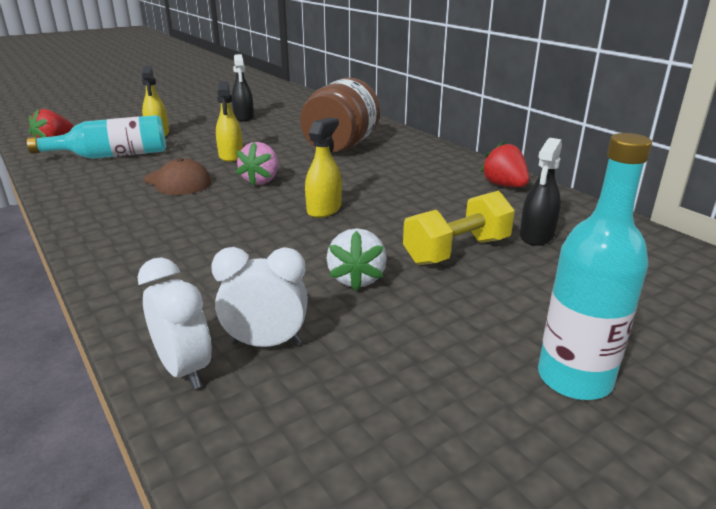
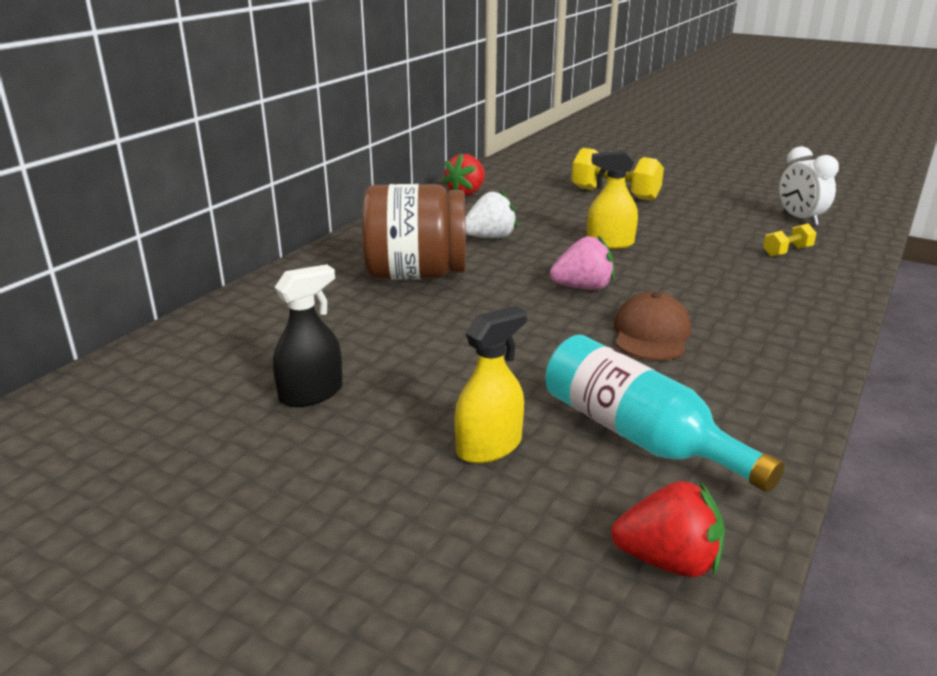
camera: 115 degrees left, 0 degrees up
(184, 369) = (855, 230): white clock -> none
(203, 283) = (787, 252): none -> yellow dumbbell
(231, 156) = (526, 332): yellow spray bottle -> none
(356, 279) = (698, 212): white strawberry -> white strawberry (490, 237)
(536, 236) = (557, 178): black spray bottle -> none
(574, 378) = (703, 164): turquoise bottle -> none

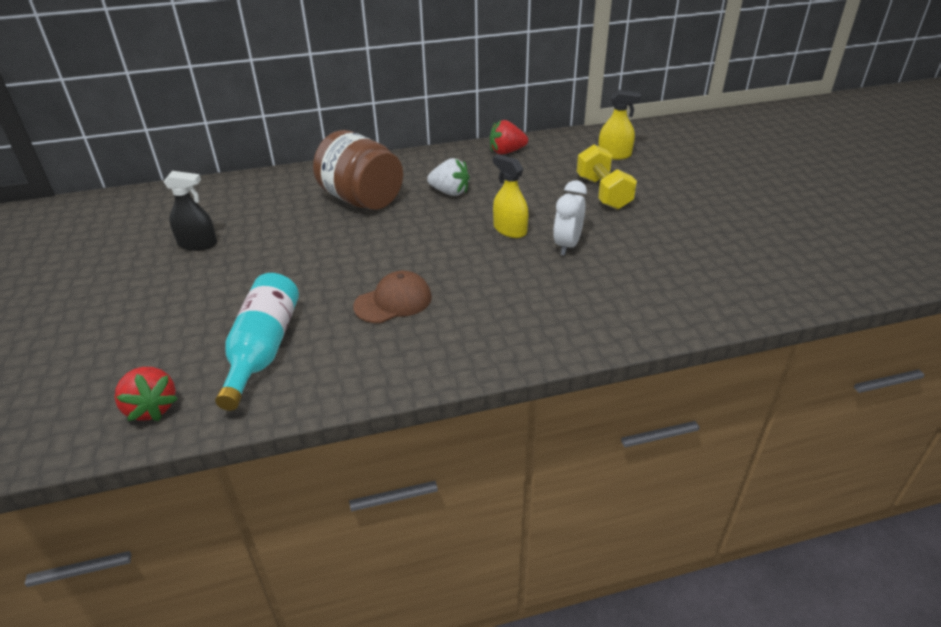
camera: 45 degrees right, 10 degrees up
(489, 446) = (202, 312): yellow spray bottle -> yellow spray bottle (614, 155)
(583, 288) = (425, 252): pink strawberry -> none
(787, 252) = (617, 296): yellow dumbbell -> none
(800, 219) = (699, 277): white clock -> white clock (567, 245)

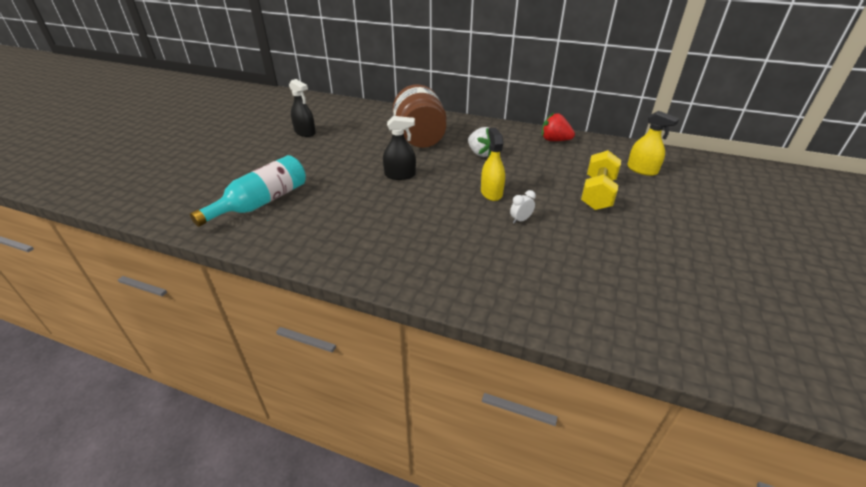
camera: 35 degrees right, 0 degrees up
(151, 408) = (178, 208): red strawberry -> none
(392, 249) = (400, 175): none -> black spray bottle
(393, 301) = (360, 207): brown cap -> none
(567, 245) = (520, 220): white clock -> white clock, size x0.57

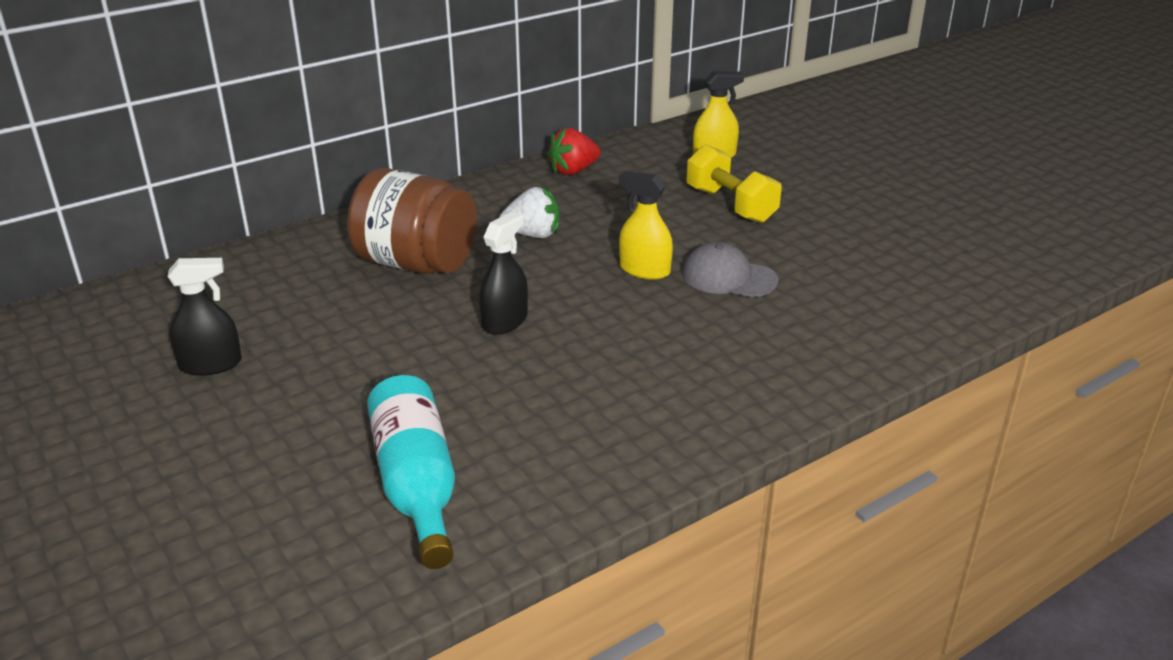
camera: 55 degrees left, 5 degrees down
(520, 220) = (728, 277): white clock -> grey cap

